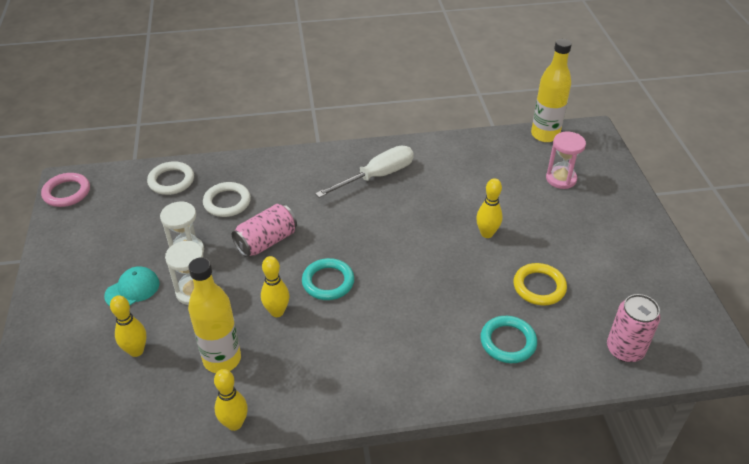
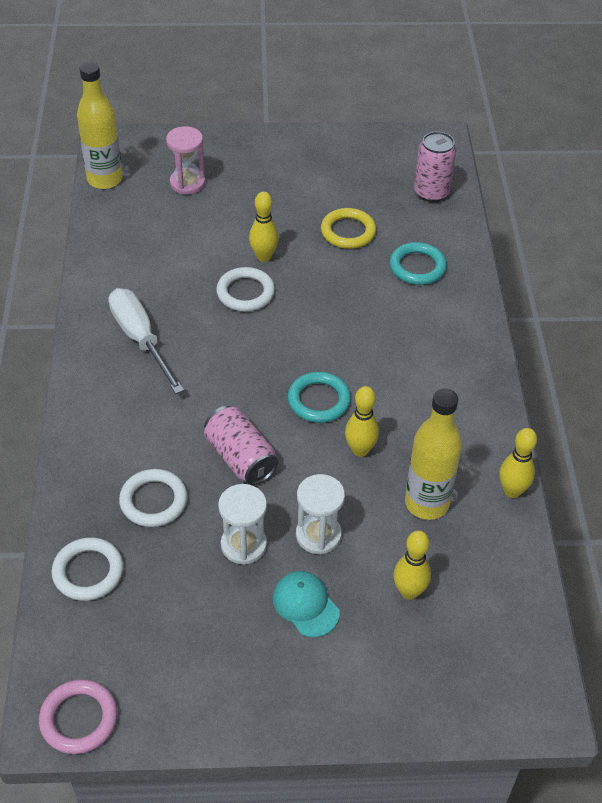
camera: 85 degrees left, 5 degrees up
(440, 227) = (245, 293): none -> white ring

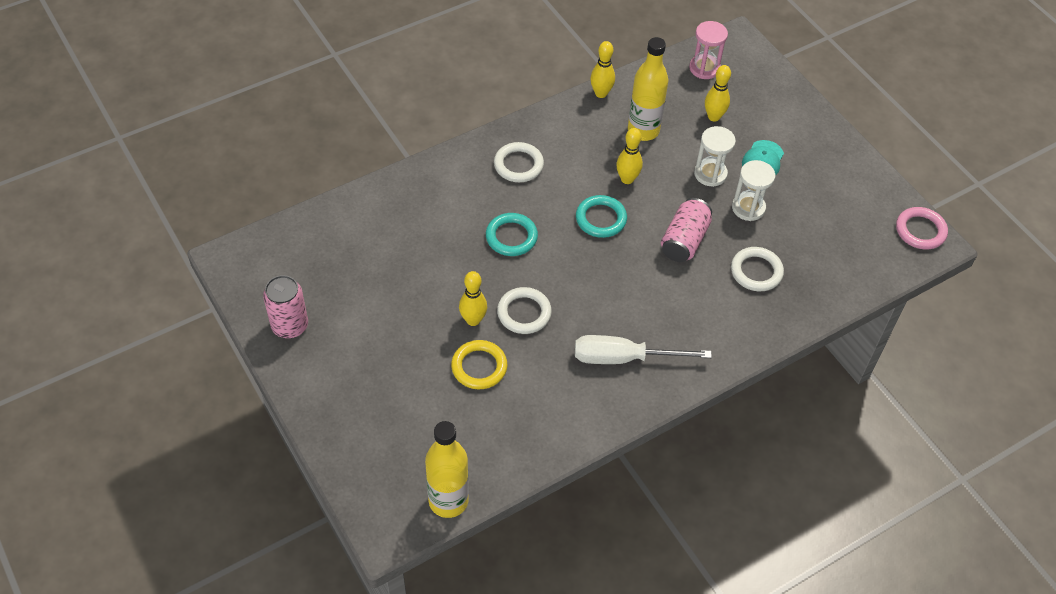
camera: 120 degrees left, 5 degrees up
(88, 572) = (834, 278): white ring -> white ring (518, 165)
(140, 339) = (624, 358): white screwdriver -> white screwdriver turned 60 degrees clockwise
(187, 183) = (411, 427): pink hourglass -> pink hourglass (704, 68)
(348, 232) = (403, 275): yellow ring -> yellow ring (479, 367)
(417, 267) = (418, 213): turquoise ring -> turquoise ring (511, 237)
(431, 192) = (314, 237): pink can -> pink can (290, 326)

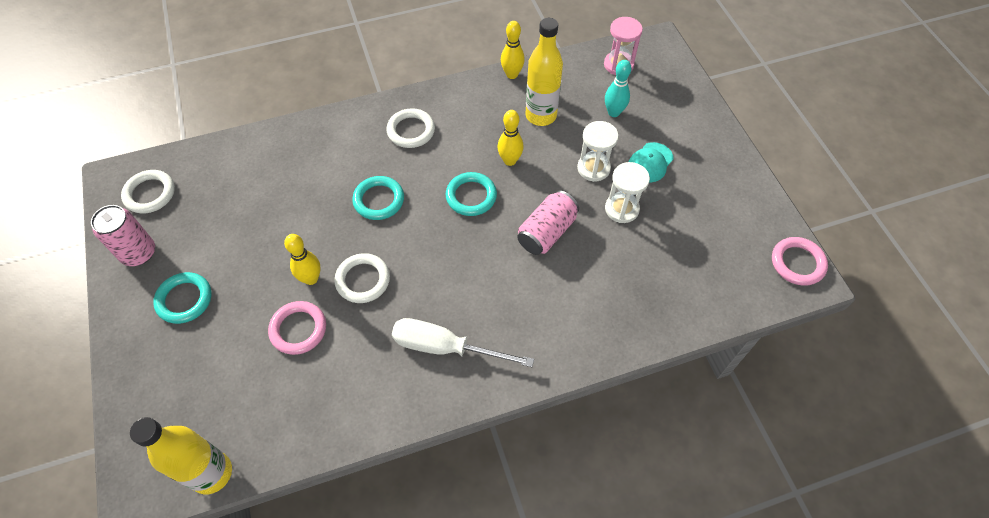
camera: 15 degrees right, 5 degrees up
(356, 360) = (184, 299): none -> turquoise ring
(479, 367) = (298, 329): yellow ring -> pink ring
(713, 117) = (613, 112): yellow bowling pin -> turquoise bowling pin
(756, 271) = (611, 277): white ring -> white ring (150, 194)

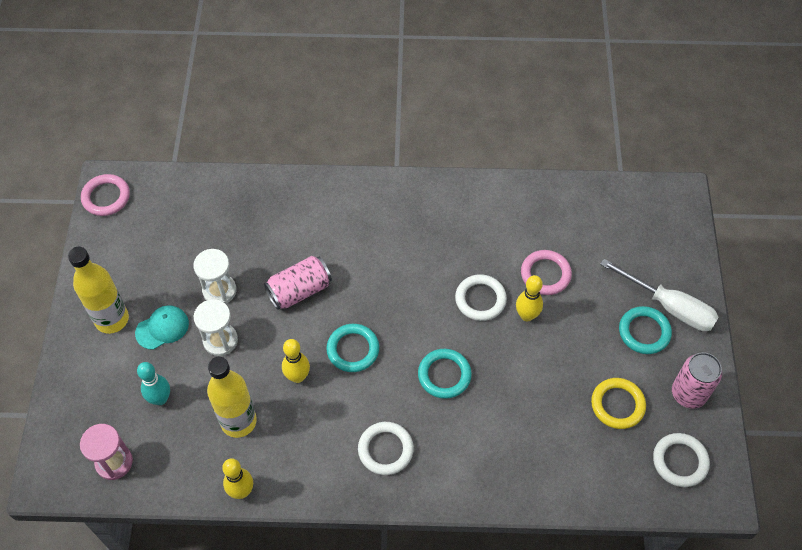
camera: 160 degrees left, 0 degrees up
(209, 223) = (617, 405): none -> yellow ring
(212, 473) = (625, 192): yellow bottle -> yellow bottle (112, 319)
(445, 347) = (427, 223): white screwdriver -> white screwdriver (669, 306)

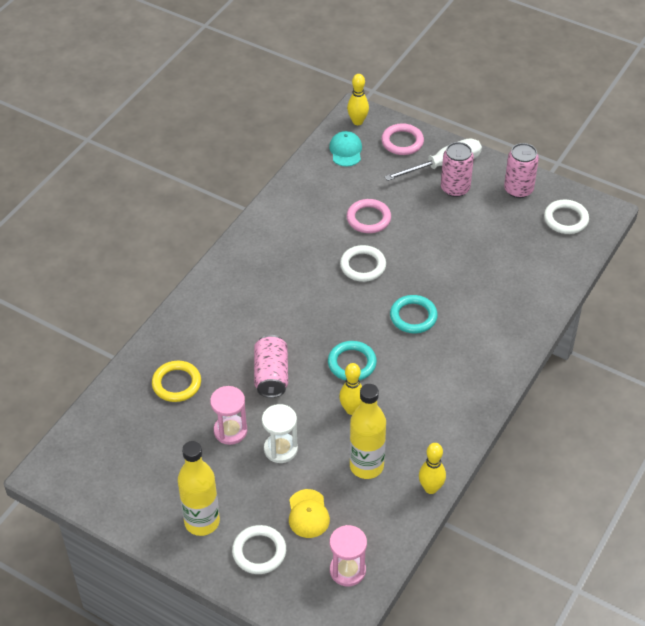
camera: 60 degrees left, 10 degrees down
(106, 197) = (63, 479): pink ring -> pink ring (402, 142)
(160, 399) = (308, 514): turquoise bowling pin -> yellow cap
(162, 328) = (238, 487): turquoise cap -> turquoise cap (346, 150)
(219, 290) = (230, 431): white hourglass -> pink hourglass
(385, 449) = (453, 380): white ring -> white ring (259, 552)
(526, 315) = (396, 245): yellow bowling pin -> yellow bowling pin (357, 121)
(617, 405) = (502, 230): yellow ring -> yellow ring (176, 383)
(644, 332) = (455, 188): turquoise ring -> pink can

